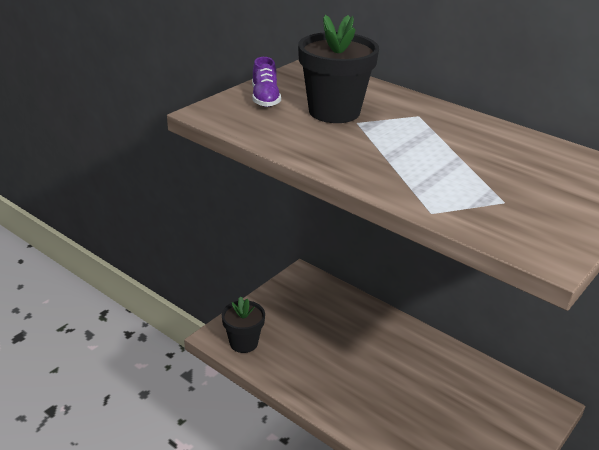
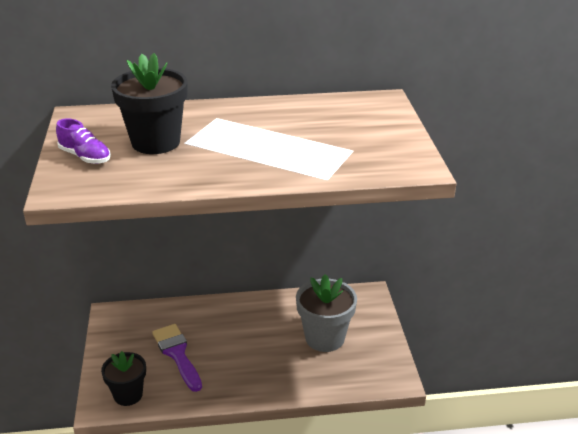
camera: 45 degrees left, 0 degrees up
(314, 338) = (177, 354): none -> purple brush
(454, 414) = (325, 338): none -> grey flower pot

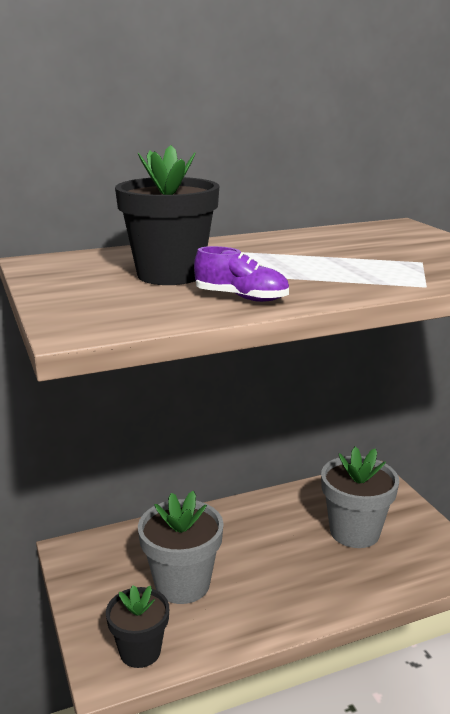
camera: 15 degrees left, 10 degrees down
(85, 157) = (84, 295): purple shoe -> purple shoe (241, 297)
(177, 354) = (182, 584): purple brush -> grey flower pot

